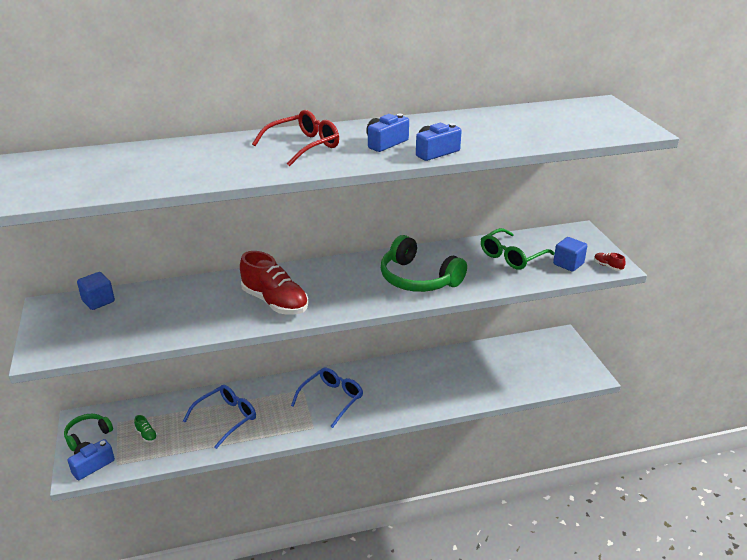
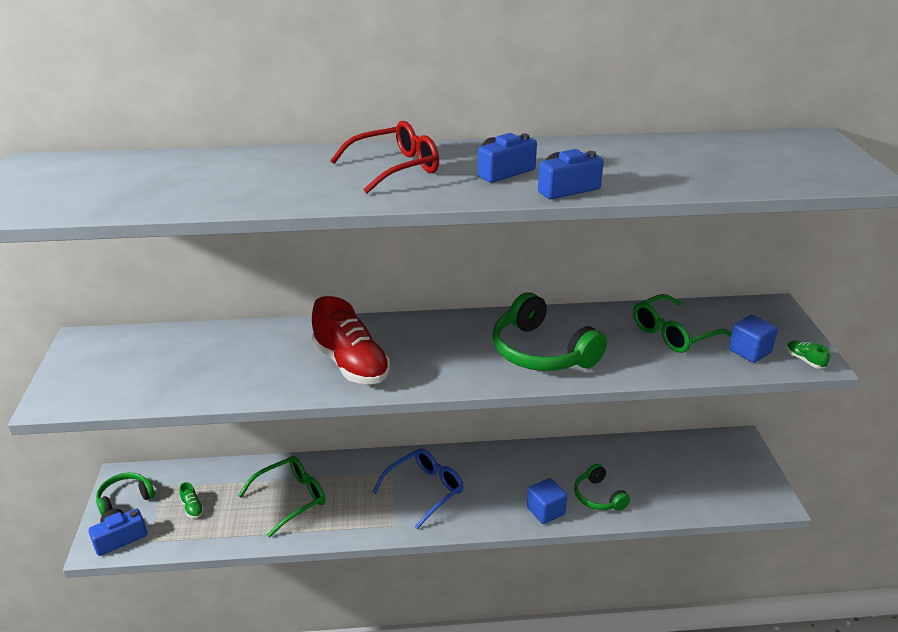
camera: 10 degrees right, 0 degrees up
(98, 301) = (141, 340): blue cube -> blue cube (545, 511)
(226, 418) = (291, 498): blue glasses -> green glasses
(465, 388) = (598, 496): none -> green headphones
(607, 266) = (804, 360): red shoe -> green shoe

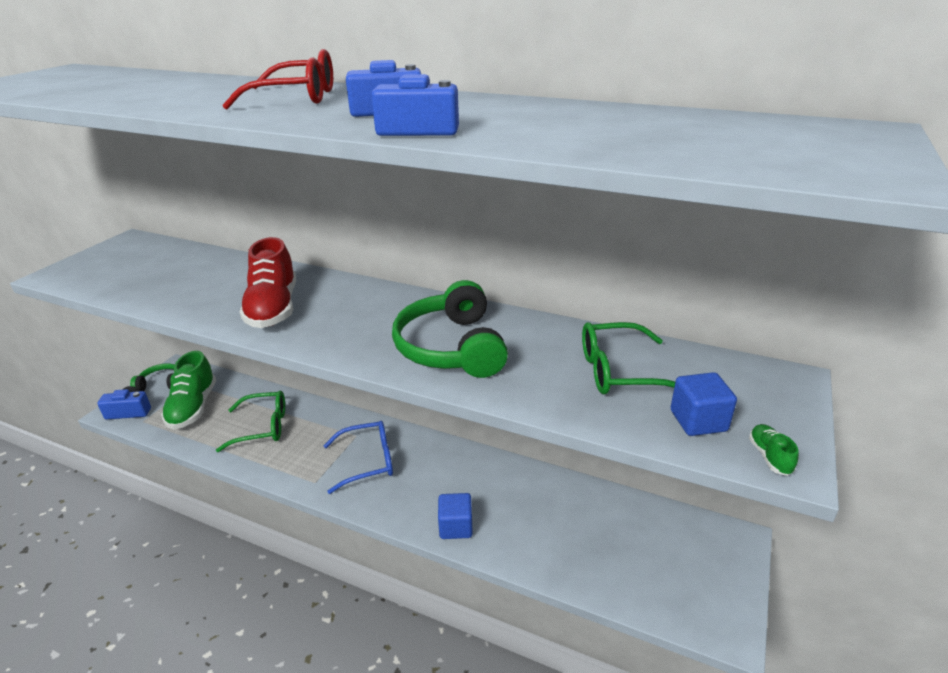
camera: 30 degrees right, 0 degrees up
(192, 508) = (193, 407): green shoe -> green shoe, size x2.46
(598, 496) = (520, 534): green headphones -> none

